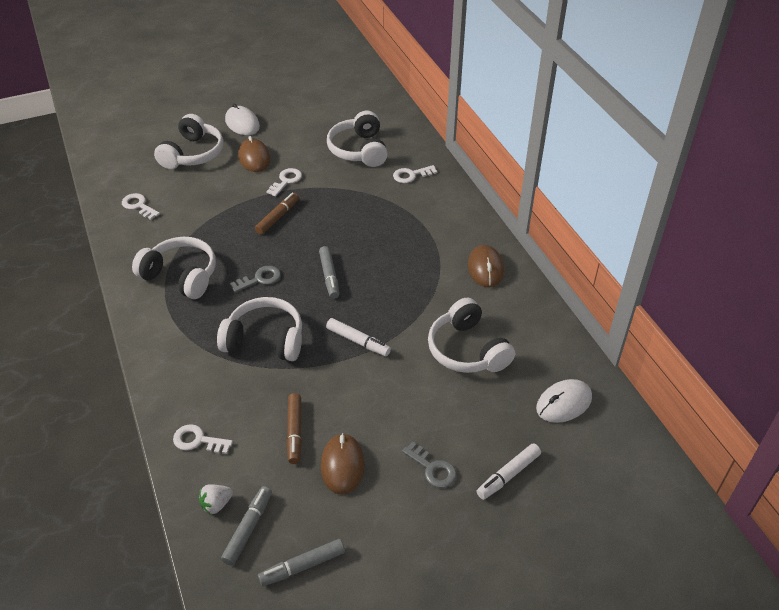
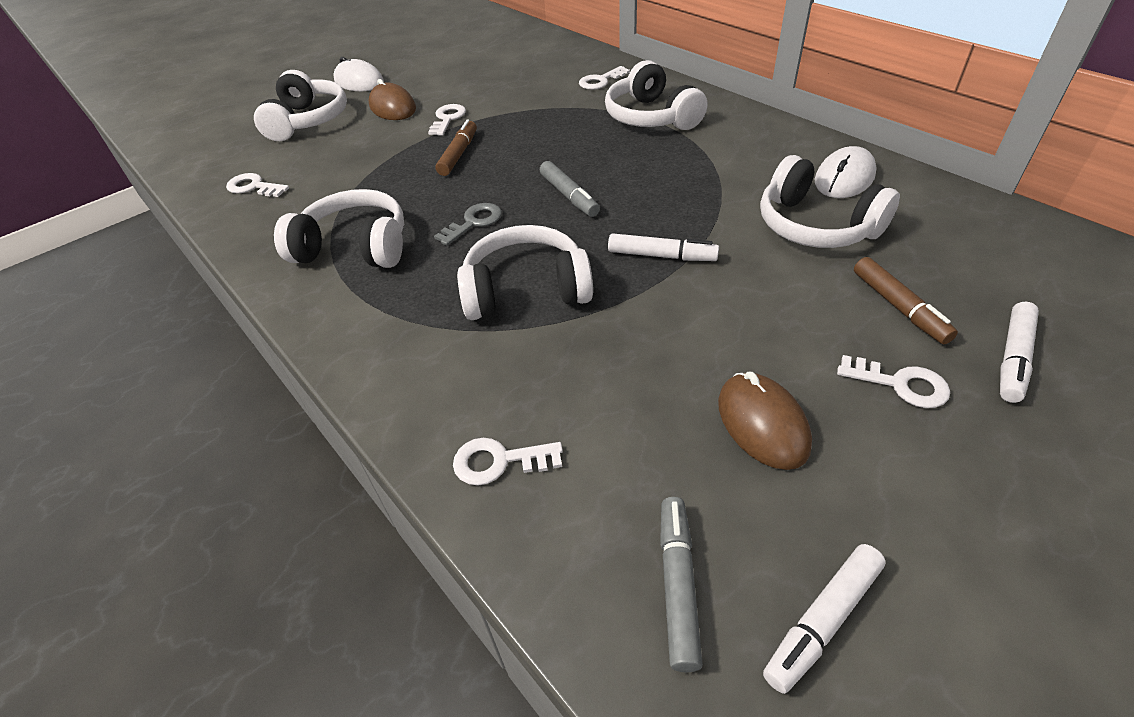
camera: 15 degrees left, 0 degrees up
(216, 504) = (593, 560): white strawberry -> none
(294, 432) = (652, 398): brown marker -> brown marker (898, 307)
(302, 566) = (822, 621): grey marker -> white marker
(359, 150) = (521, 74): white headphones -> white headphones (651, 117)
(432, 468) = (900, 384): grey key -> white key
(485, 268) = (762, 140): brown mouse -> none
(563, 403) = (994, 249): white mouse -> white mouse (844, 178)

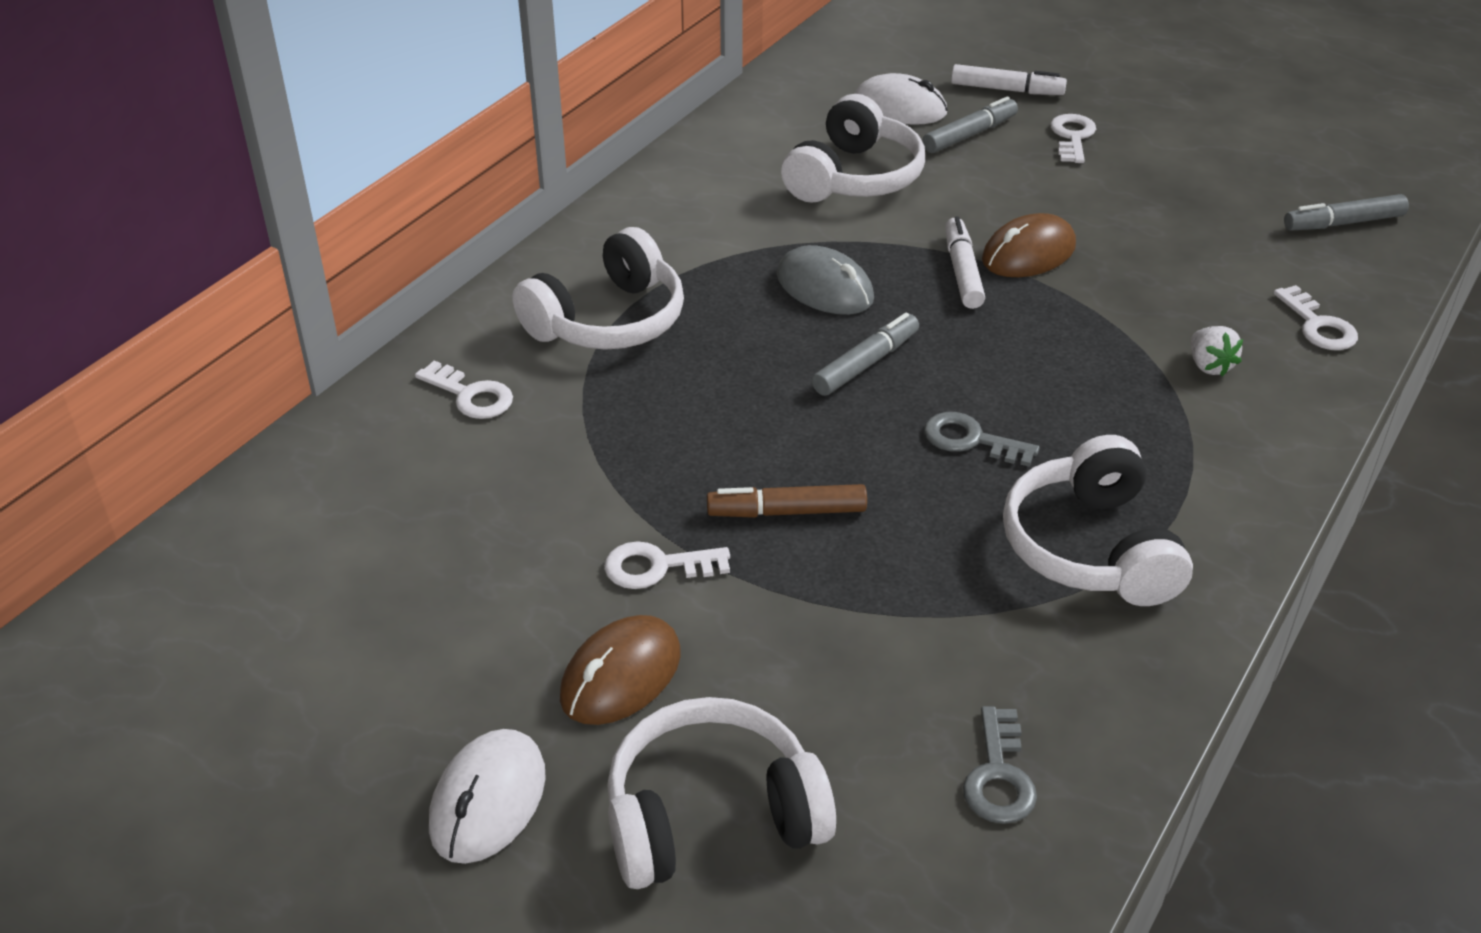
camera: 110 degrees left, 5 degrees down
(254, 187) = (998, 776): white key -> grey key
(483, 359) = (1209, 366): none -> white strawberry
(526, 290) = (1082, 360): white headphones -> none
(660, 192) = (824, 288): none -> grey mouse
(762, 423) = (1165, 197): brown mouse -> brown mouse (1028, 253)
(822, 621) = (1315, 168): white marker -> none
(844, 178) = (743, 161): white mouse -> white mouse (899, 108)
(898, 307) = (970, 135): brown marker -> grey marker

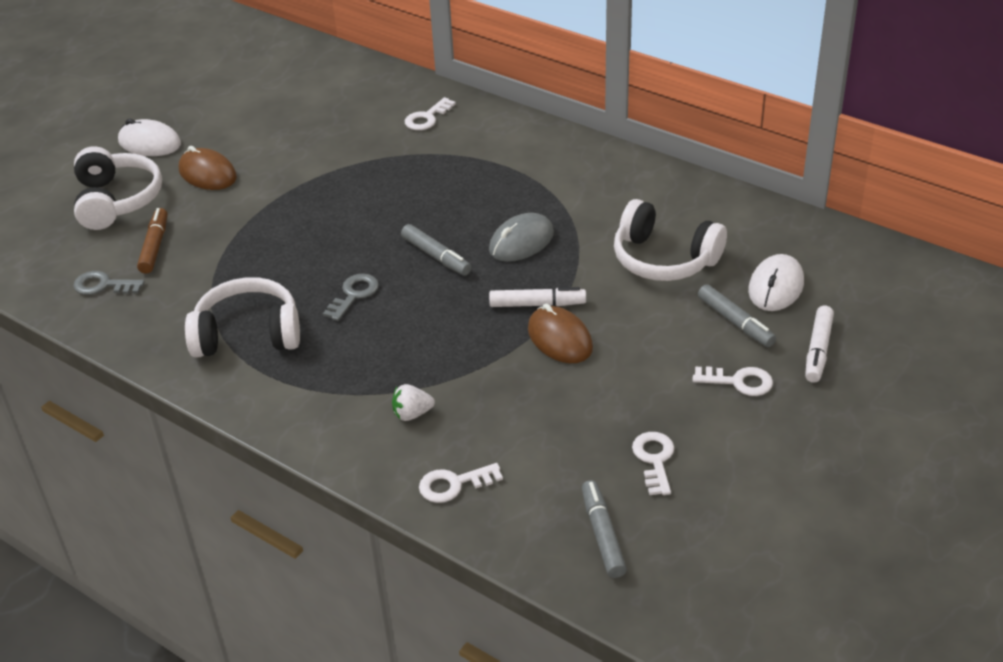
camera: 95 degrees right, 0 degrees up
(608, 320) = (492, 159): white headphones -> none
(657, 567) = (277, 182): white key -> white key (654, 460)
(786, 511) = (307, 223): brown marker -> brown marker (155, 246)

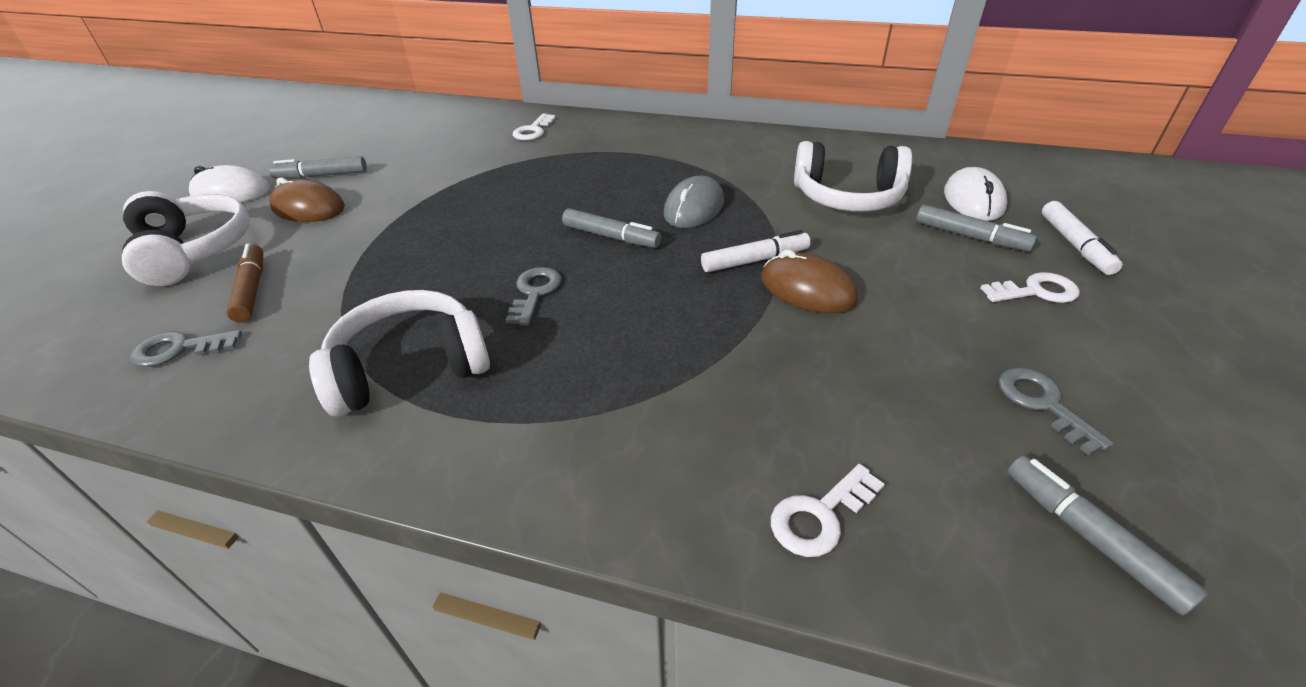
camera: 20 degrees left, 0 degrees up
(225, 138) = (322, 175): none -> grey marker
(412, 414) = (692, 422): white strawberry -> none
(654, 460) = (1043, 404): white key -> grey key

